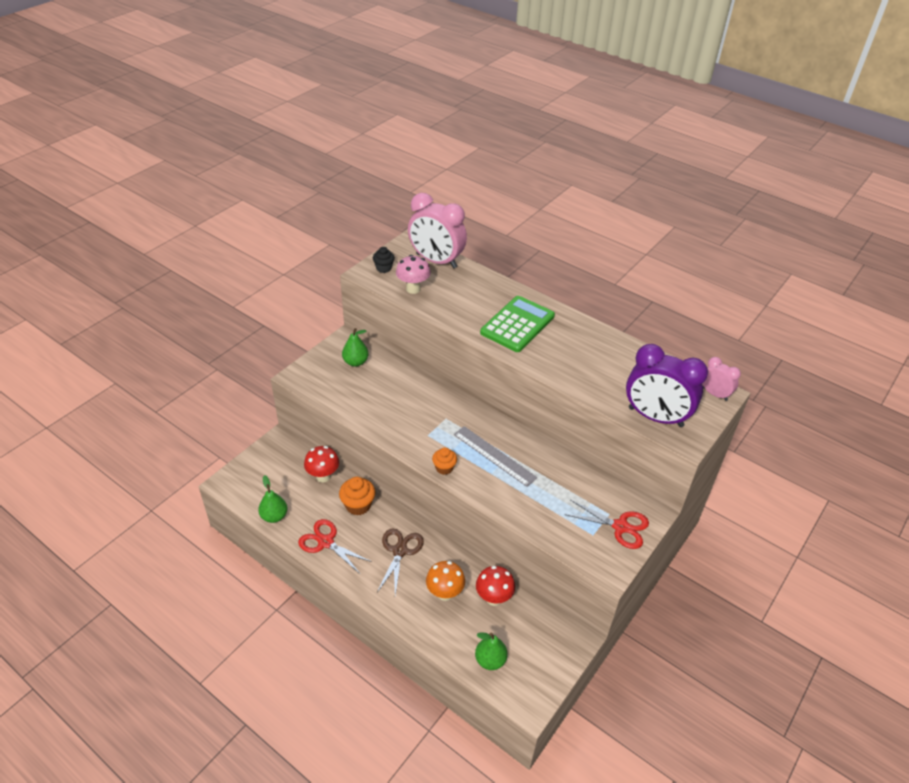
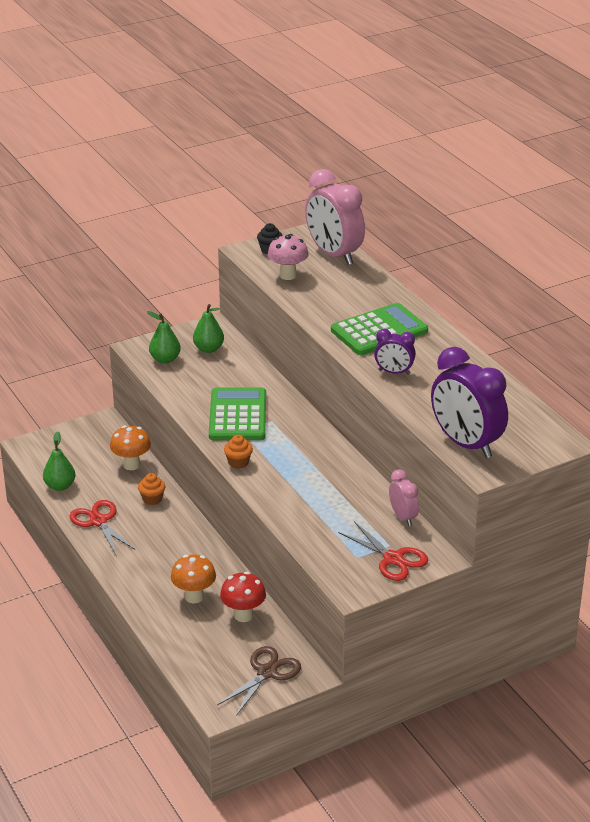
camera: 25 degrees right, 10 degrees down
(323, 476) = (131, 465): red mushroom -> orange mushroom
(358, 505) = (152, 499): orange cupcake -> orange cupcake, size x0.65
(400, 551) = (170, 549): brown scissors -> brown scissors (267, 672)
(416, 421) = (238, 415): none -> green calculator
(490, 660) = (204, 663): green pear -> green pear (165, 359)
(494, 456) = (300, 465): grey ruler -> none
(555, 361) = (394, 372): none -> purple clock
(714, 394) = (554, 440): pink clock -> pink clock (403, 517)

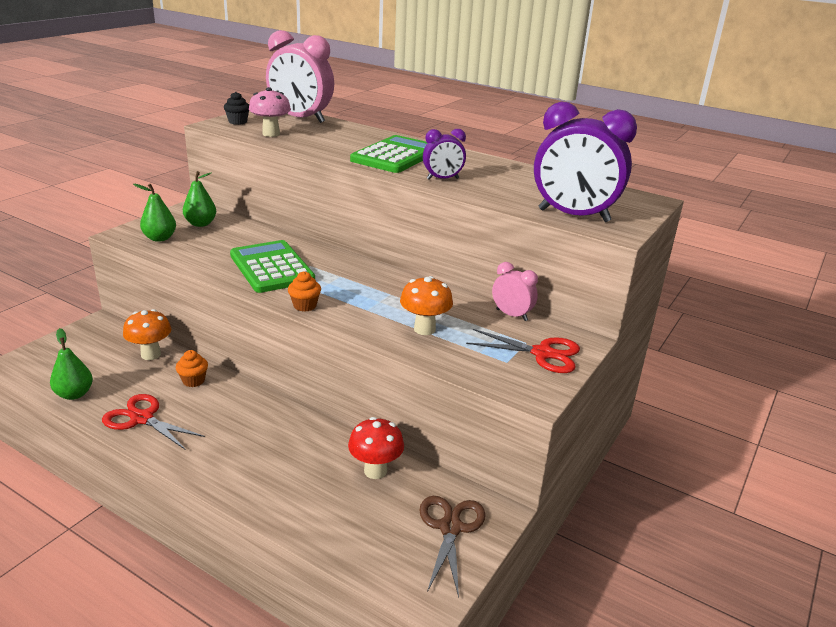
camera: 30 degrees left, 5 degrees down
(194, 597) = (306, 468): orange mushroom -> orange mushroom (424, 329)

